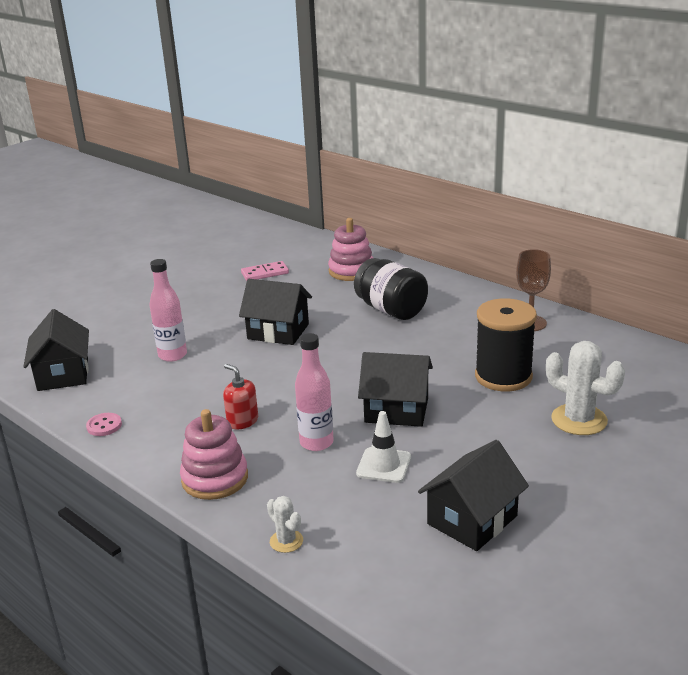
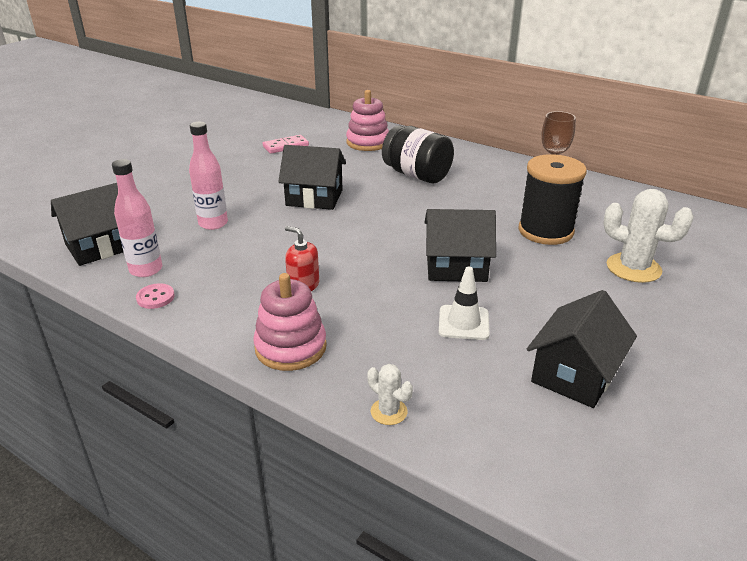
camera: 10 degrees left, 5 degrees up
(63, 374) = (100, 246): black house -> black house turned 75 degrees clockwise
(316, 443) = (387, 303): pink bottle -> pink bottle (146, 270)

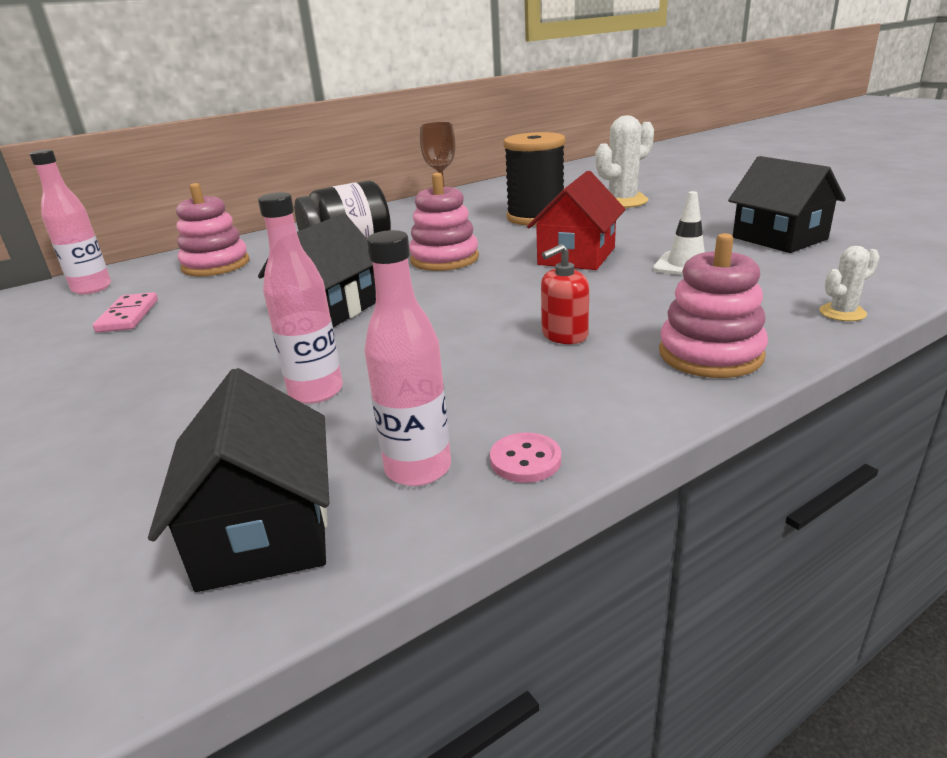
camera: 65 degrees left, 5 degrees down
(317, 123) = (92, 288): none -> pink bottle
(419, 213) = (444, 259): none -> pink stacking toy
(456, 267) = (576, 256): black house -> red house

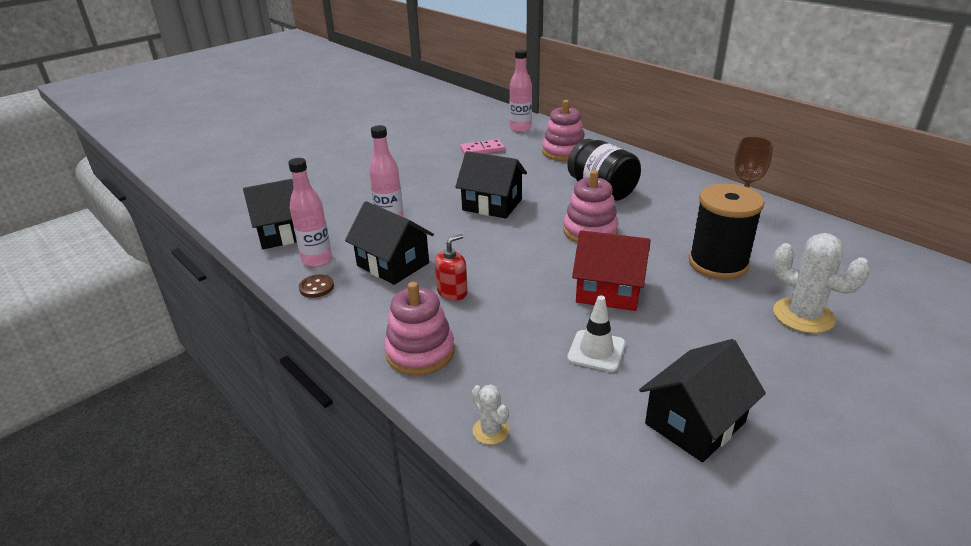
camera: 80 degrees right, 5 degrees up
(470, 383) = (393, 264): none -> black house
(525, 460) = (316, 287): pink button -> brown button
(564, 335) = (452, 292): red soap dispenser -> red soap dispenser turned 90 degrees clockwise

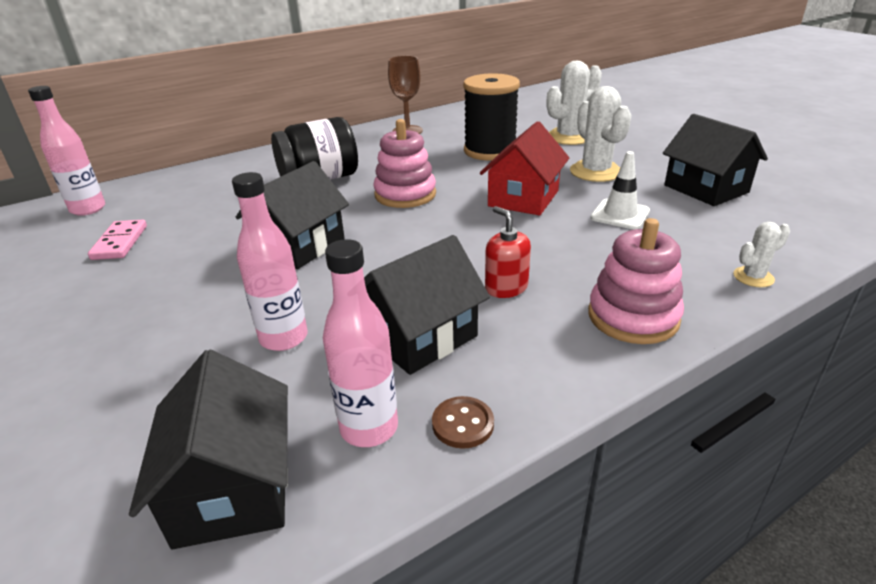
camera: 80 degrees left, 0 degrees up
(563, 152) = (200, 189): pink stacking toy -> none
(701, 336) = (595, 172): none -> white cactus

